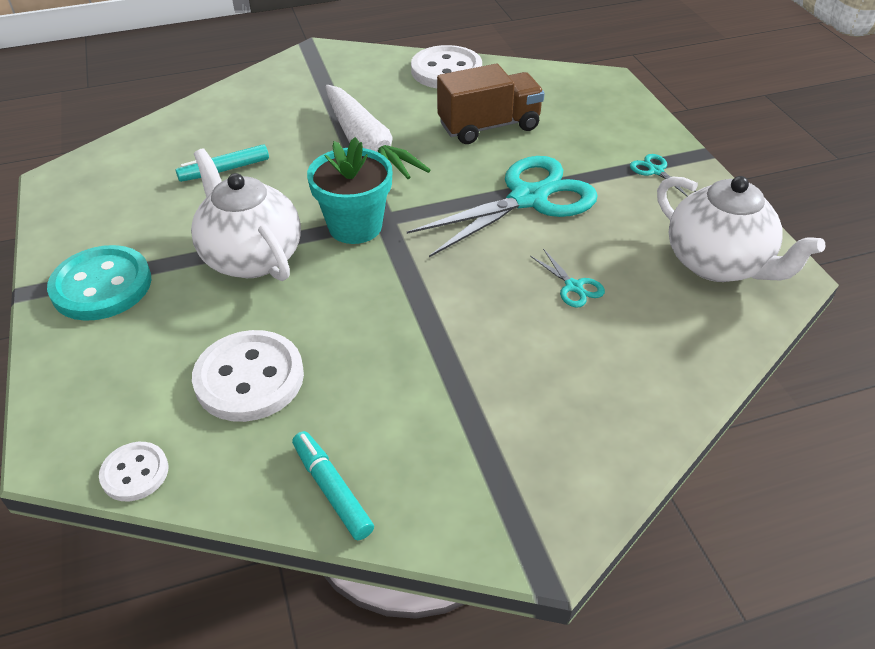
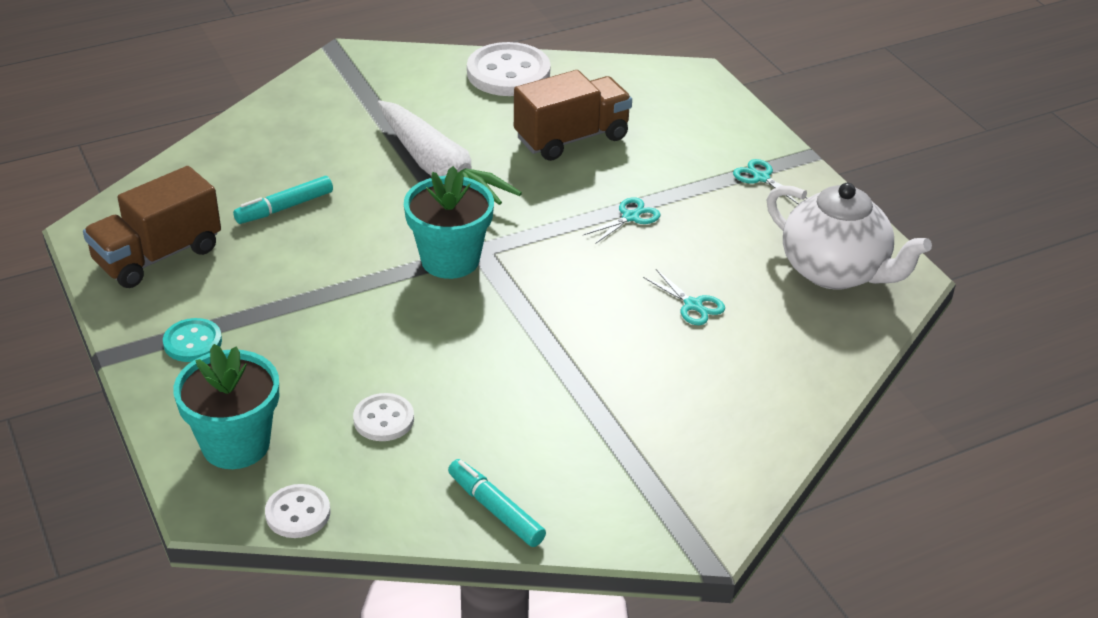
camera: 10 degrees left, 5 degrees down
(102, 205) = (158, 256): none -> brown truck
(102, 286) = (192, 342): turquoise button -> turquoise button, size x0.55
(102, 392) = (236, 445): none -> turquoise flower pot
(249, 378) = (383, 419): white button -> white button, size x0.55
(251, 257) = (346, 300): white teapot -> none
(528, 198) = (630, 217): turquoise scissors -> turquoise scissors, size x0.41

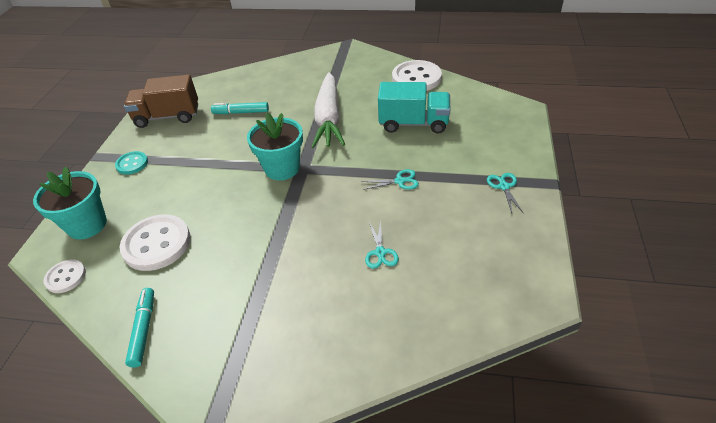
camera: 40 degrees right, 5 degrees up
(383, 419) = (157, 244): white button -> white button, size x1.82
(571, 138) = (413, 123): brown truck -> turquoise truck
(835, 271) = (495, 271): white teapot -> none

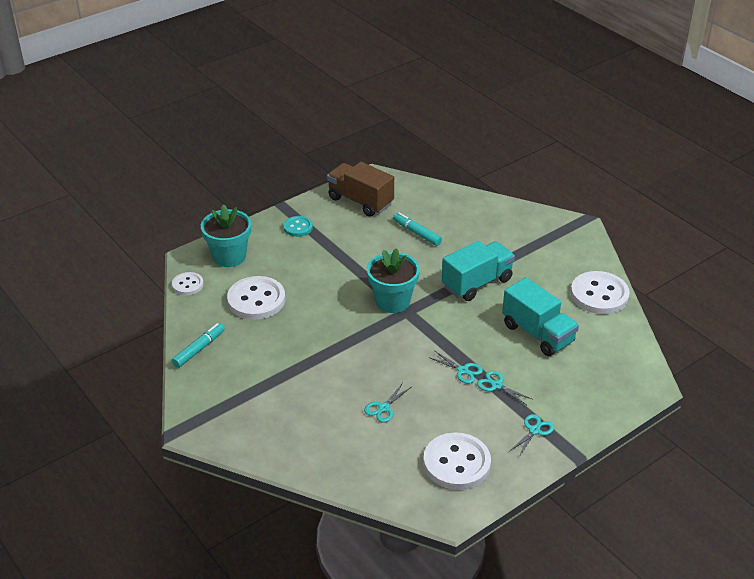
camera: 40 degrees right, 5 degrees down
(329, 118) = (477, 283): white carrot -> turquoise truck
(436, 175) = (496, 385): none -> turquoise scissors
(491, 252) = (456, 463): none -> white button

